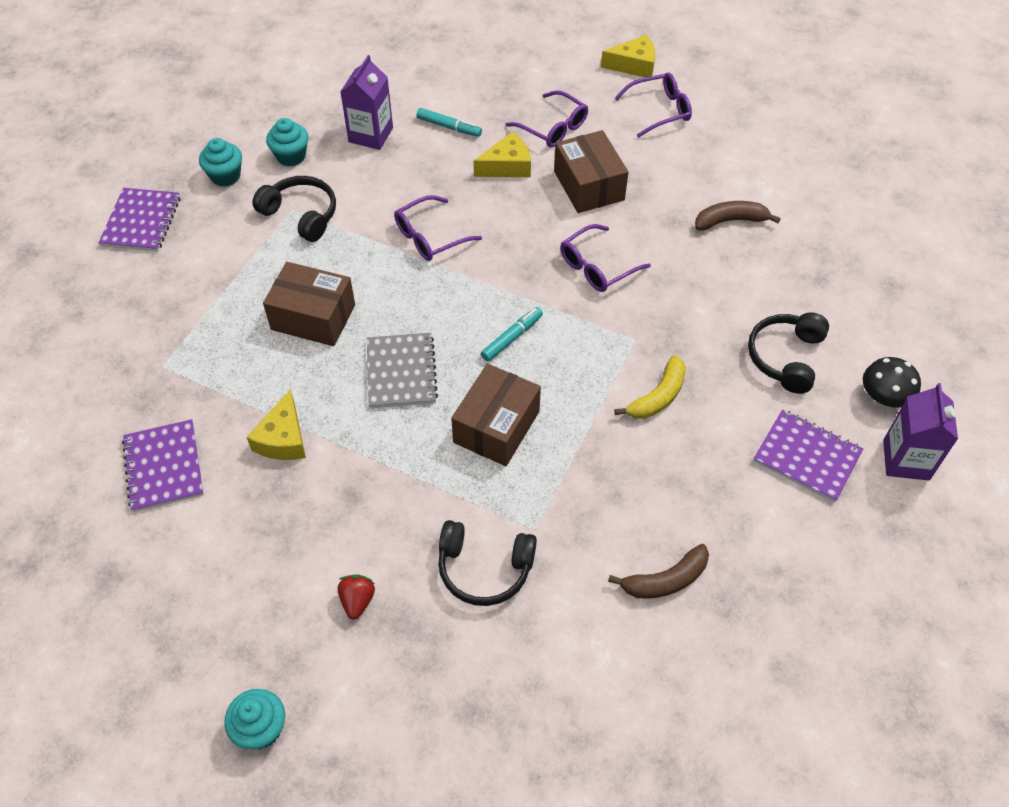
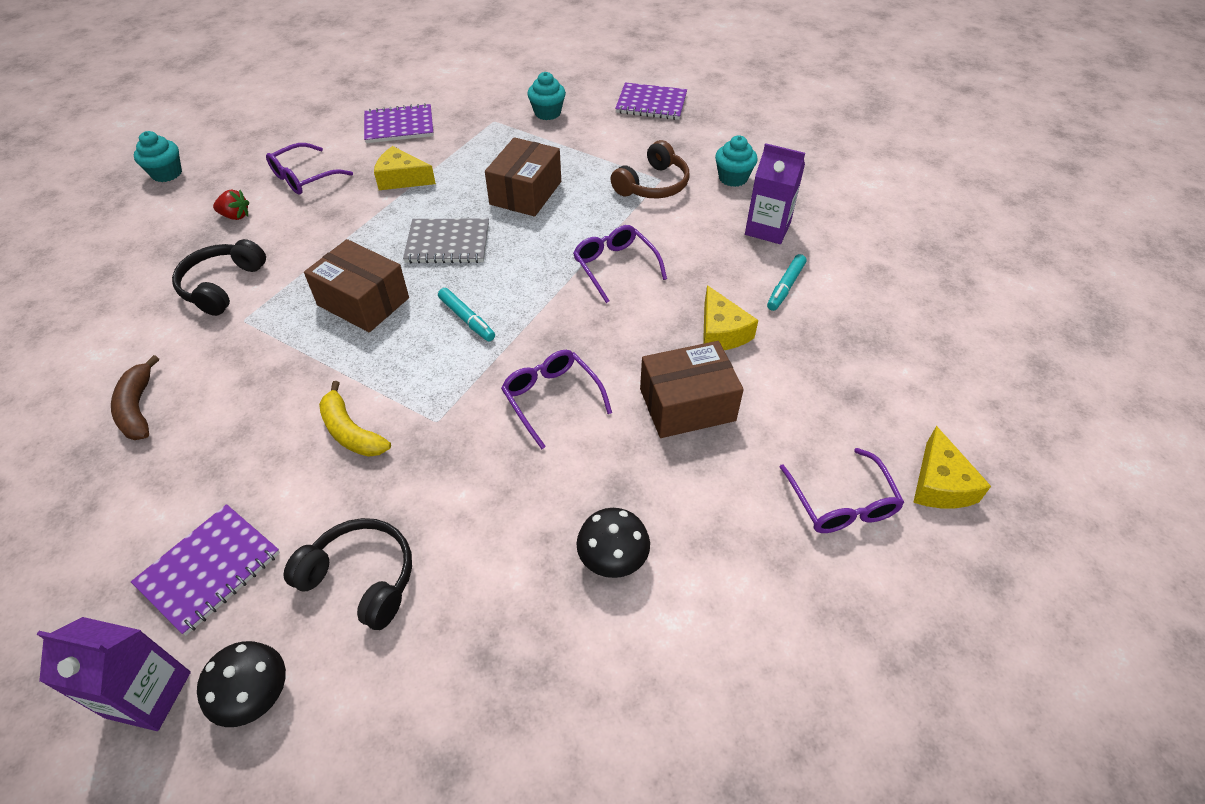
camera: 95 degrees right, 5 degrees down
(225, 176) = (705, 142): turquoise cupcake -> turquoise cupcake (547, 113)
(301, 215) = (653, 185): black headphones -> brown headphones
(553, 128) = (792, 379): purple glasses -> purple glasses (304, 177)
(730, 221) = (613, 557): brown banana -> black mushroom

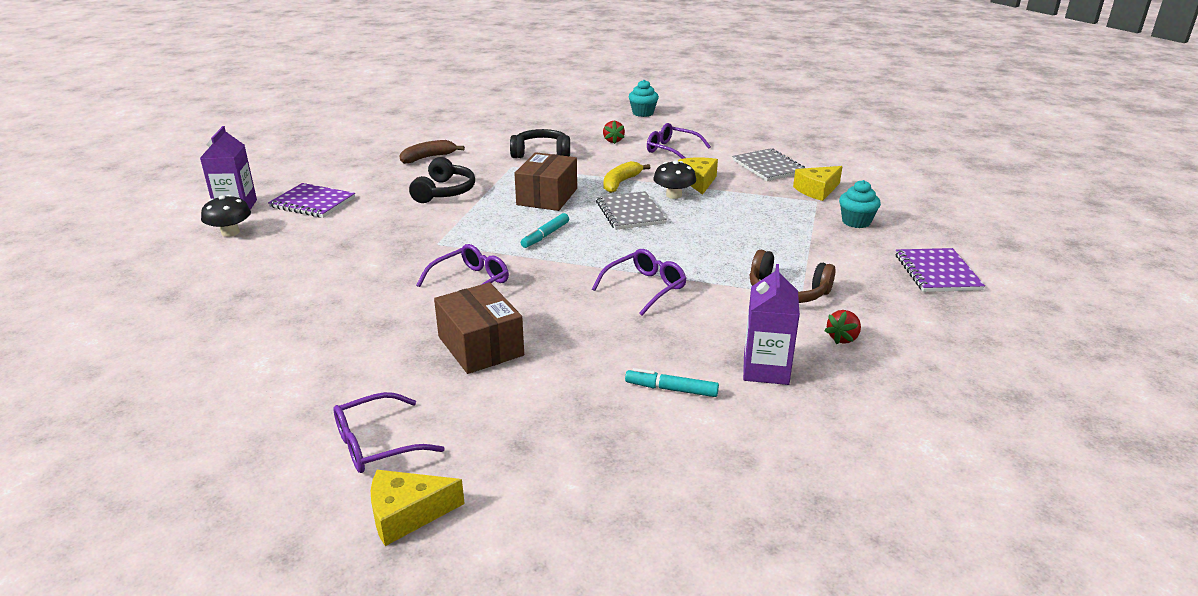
camera: 75 degrees right, 20 degrees down
(351, 431) = (421, 218): yellow banana -> yellow banana (620, 183)
(361, 578) = (304, 245): black headphones -> black headphones (444, 191)
(399, 126) = (768, 167): purple notebook -> grey notebook
(525, 193) = (721, 232): brown box -> none
(613, 557) = (317, 330): black mushroom -> black mushroom (674, 195)
(721, 332) = (582, 355): yellow cheese -> yellow cheese (817, 190)
(733, 178) = (842, 338): turquoise cupcake -> red strawberry

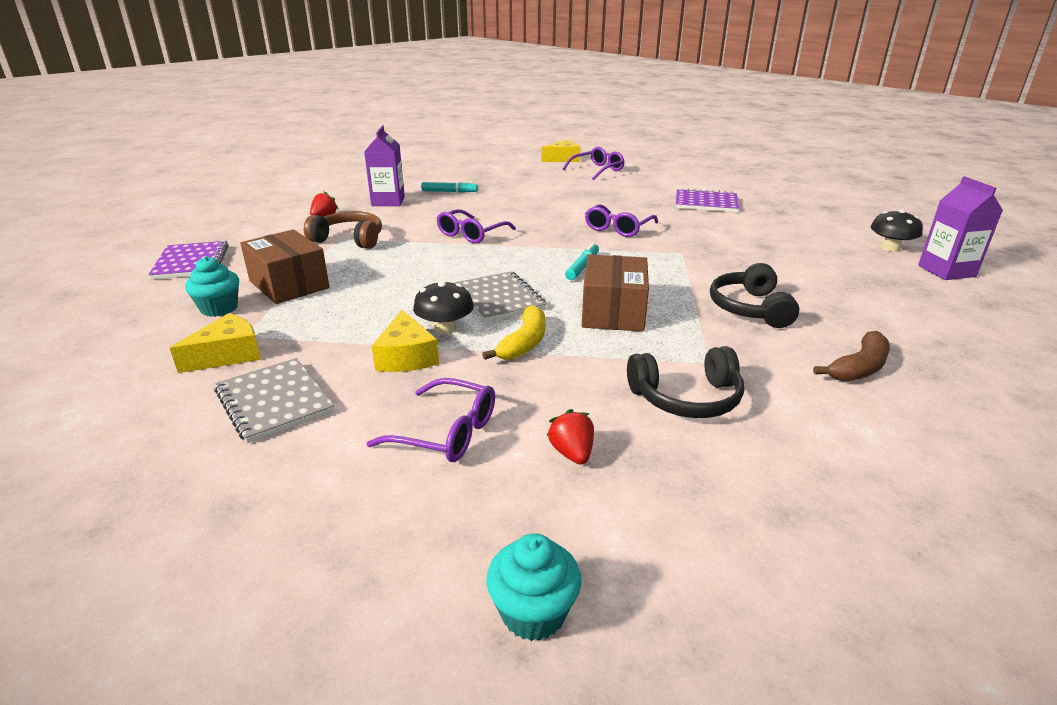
camera: 170 degrees right, 0 degrees up
(312, 203) = (877, 282): purple notebook -> purple notebook (706, 203)
(480, 346) = (577, 200): brown box -> brown box (289, 284)

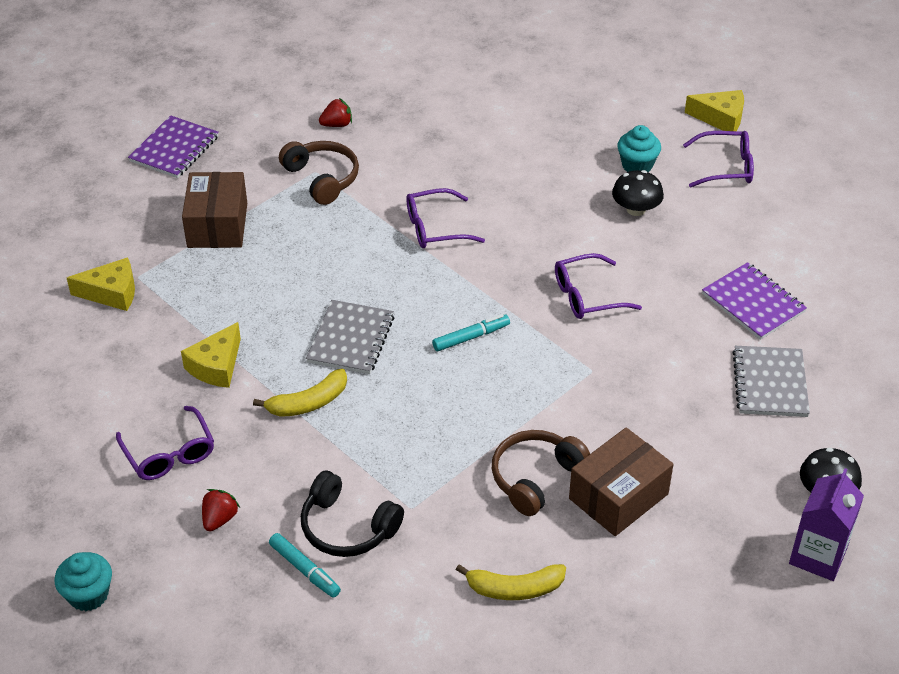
camera: 40 degrees right, 15 degrees up
(219, 308) = (146, 231): turquoise cupcake -> turquoise cupcake (637, 165)
(274, 401) = (101, 360): grey notebook -> grey notebook (770, 383)
(388, 201) = (422, 123): purple carton -> none
(445, 328) = (272, 351): black mushroom -> black mushroom (636, 209)
(449, 192) = (502, 133): turquoise marker -> turquoise marker (305, 570)
(613, 312) = (418, 410): brown box -> brown box (618, 496)
(750, 308) = (535, 478): black headphones -> brown headphones
(859, 368) = (514, 588): brown banana -> yellow banana

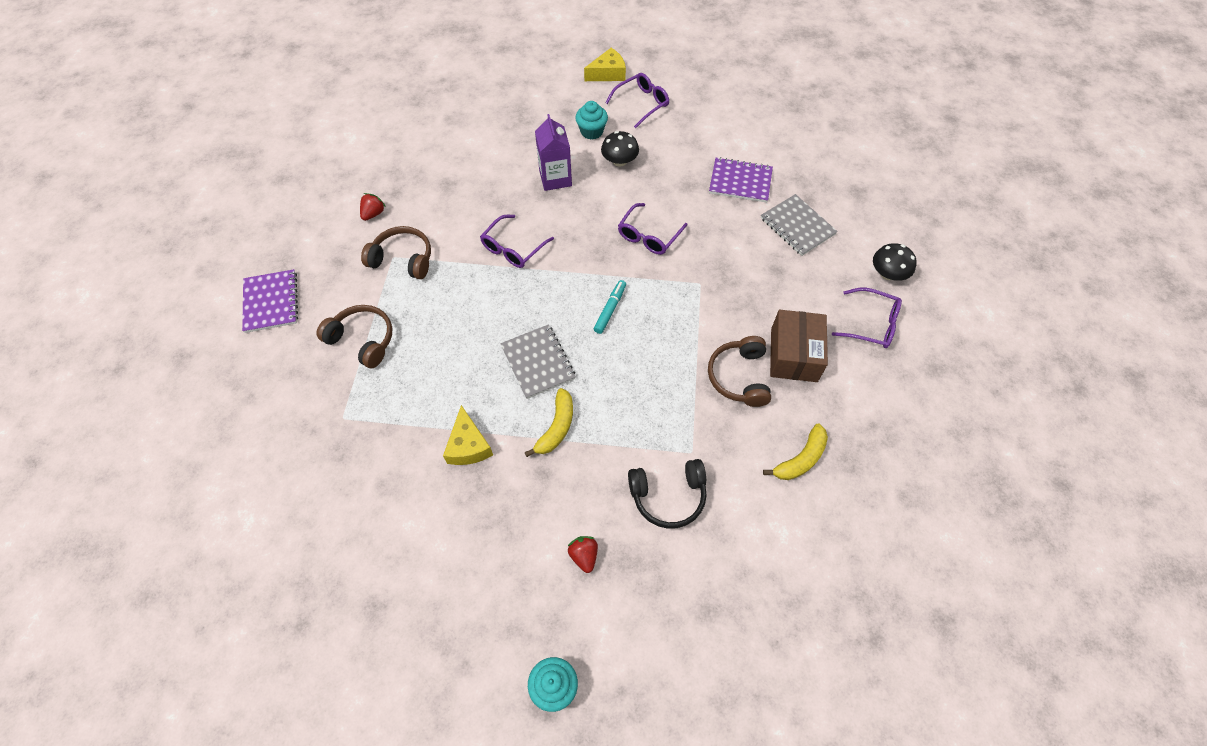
camera: 40 degrees left, 15 degrees up
(112, 293) = (335, 444): yellow cheese -> none
(169, 454) = (502, 535): purple glasses -> purple glasses (872, 324)
(217, 225) = (362, 340): brown box -> brown headphones
(305, 570) = (673, 547): turquoise marker -> none
(818, 556) = (921, 315): purple carton -> purple carton (555, 178)

